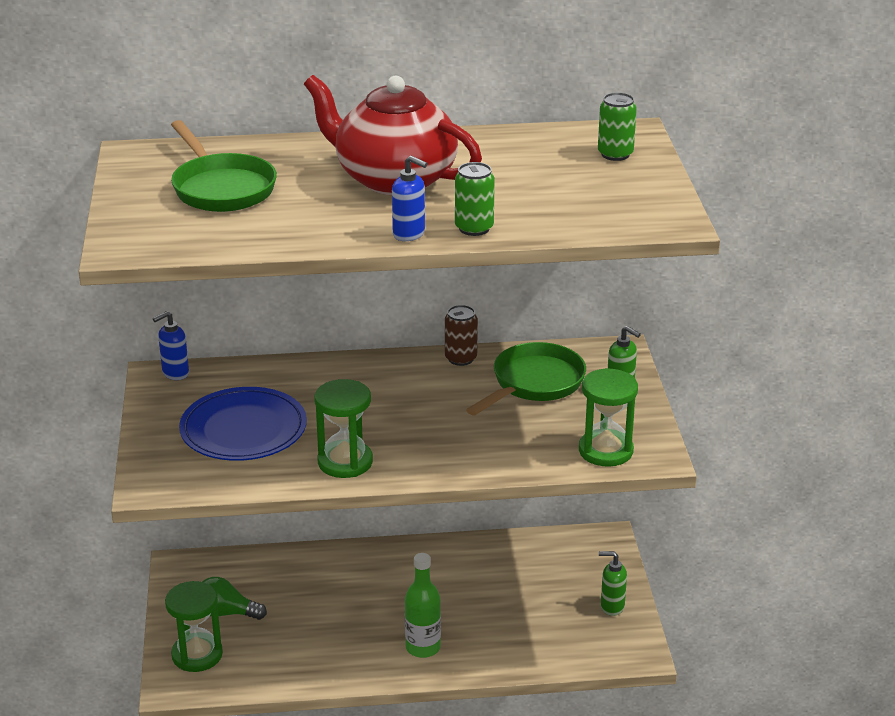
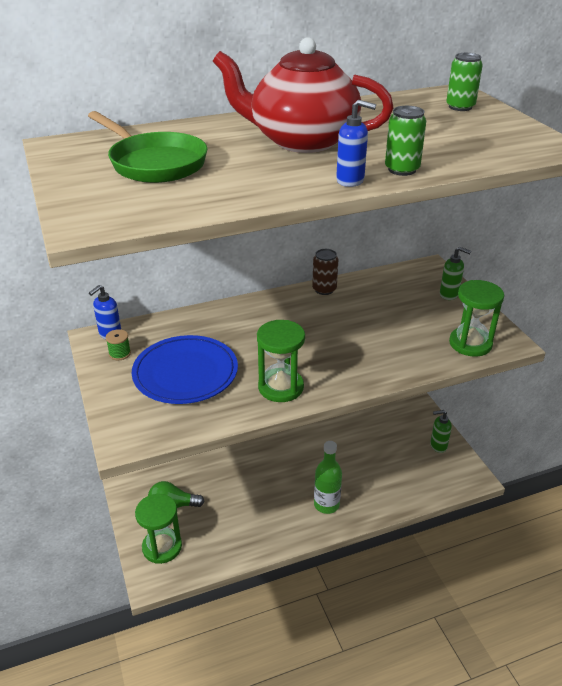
camera: 15 degrees left, 5 degrees up
(178, 397) = (120, 353): none -> green spool
(534, 384) = (387, 300): green pan -> none

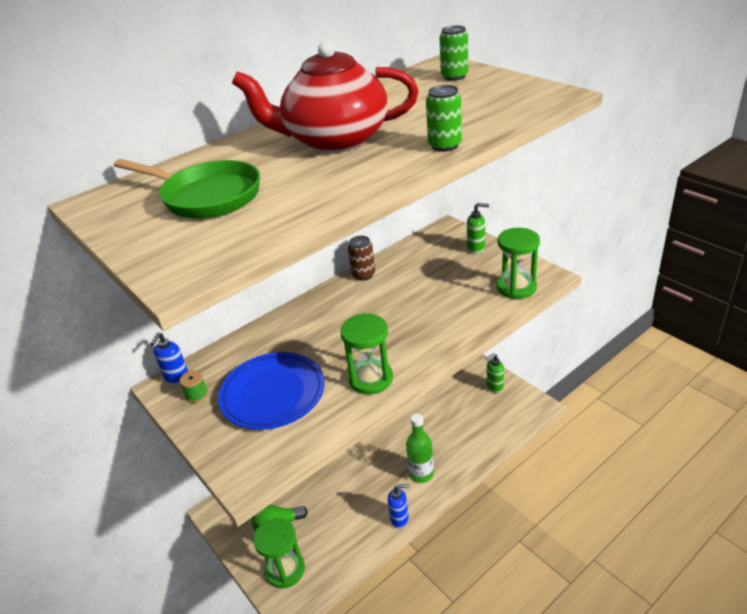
camera: 15 degrees left, 0 degrees up
(350, 181) = (406, 167): blue soap dispenser -> blue soap dispenser (400, 519)

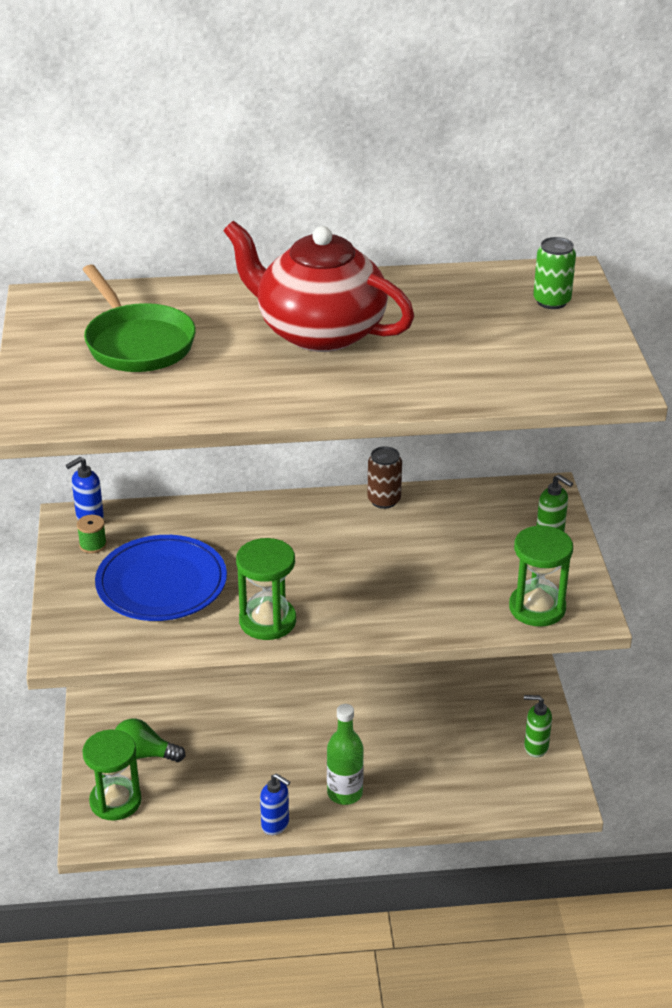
camera: 30 degrees right, 0 degrees up
(445, 145) = (406, 393): green can -> none

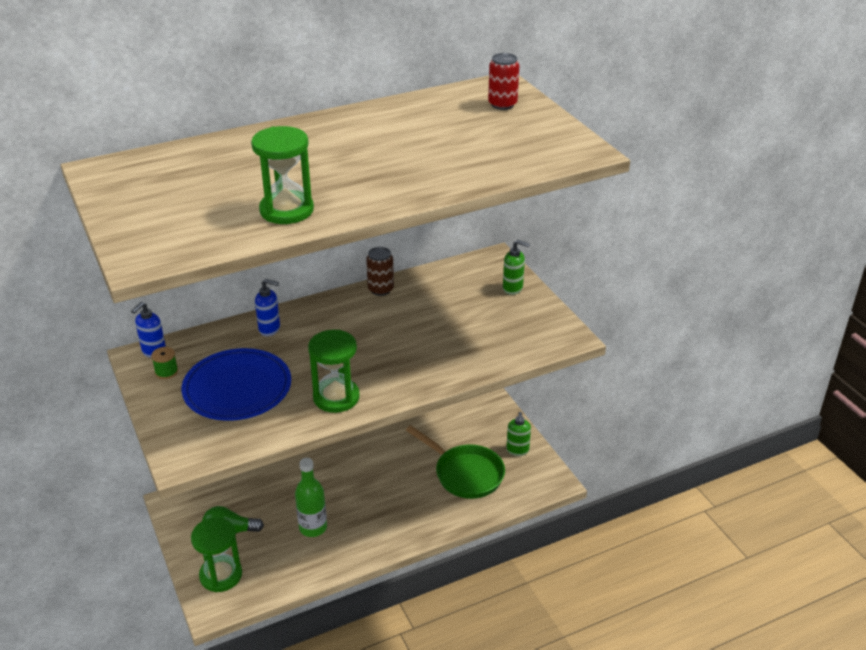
camera: 20 degrees left, 0 degrees up
(137, 343) = (198, 188): green pan -> green pan (465, 473)
(275, 825) = (354, 558): blue soap dispenser -> blue soap dispenser (270, 329)
(319, 332) = (342, 154): red teapot -> none
(345, 793) = (396, 520): green bottle -> green bottle (313, 527)
(535, 747) = (517, 450): green soap dispenser -> green soap dispenser turned 75 degrees counterclockwise
(537, 608) = (530, 341): green hourglass -> green hourglass (286, 210)
(551, 301) = (502, 104): green can -> red can

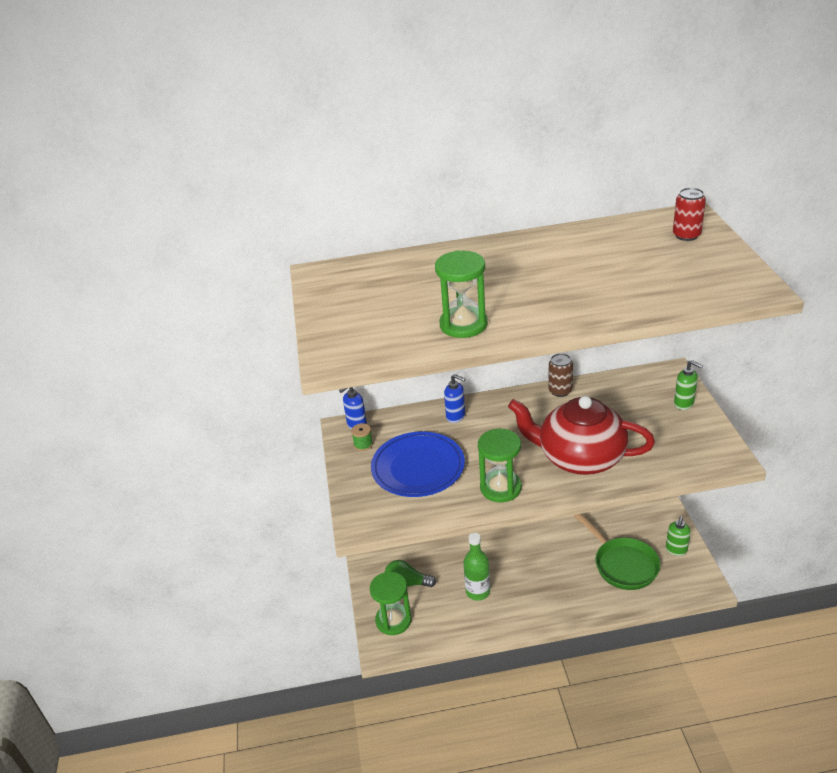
camera: 20 degrees right, 0 degrees up
(415, 355) = (579, 457): none -> red teapot

